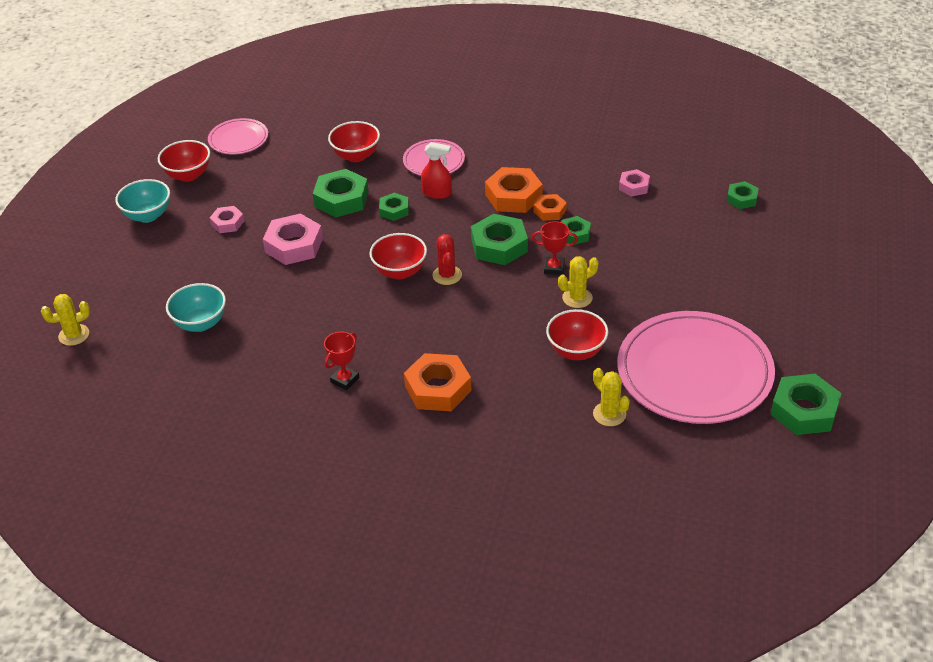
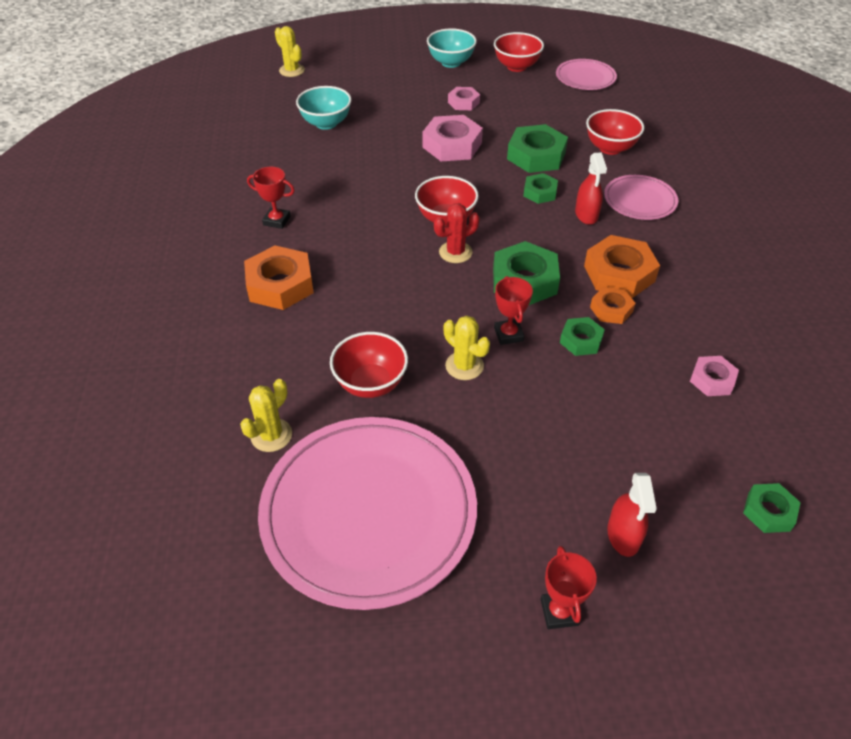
camera: 70 degrees right, 5 degrees up
(743, 261) = (623, 535): none -> red spray bottle
(788, 301) = (559, 612): none -> red trophy
(804, 410) = (325, 667): green nut -> none

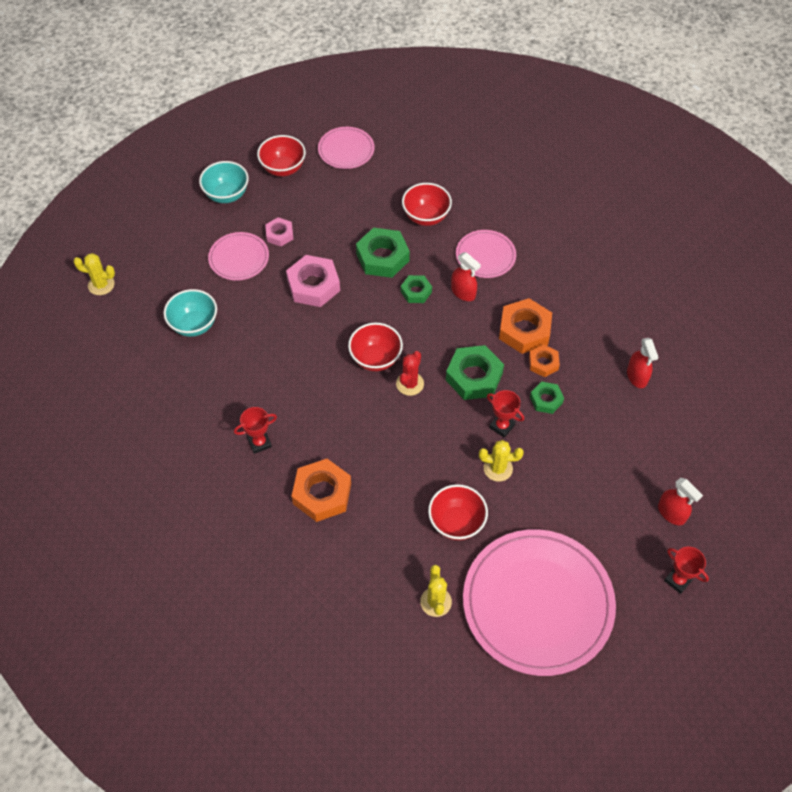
camera: 40 degrees left, 10 degrees up
(412, 101) = (239, 258): none -> pink plate
(712, 380) = (637, 376): pink nut -> red spray bottle
(769, 511) = (725, 444): green nut -> none

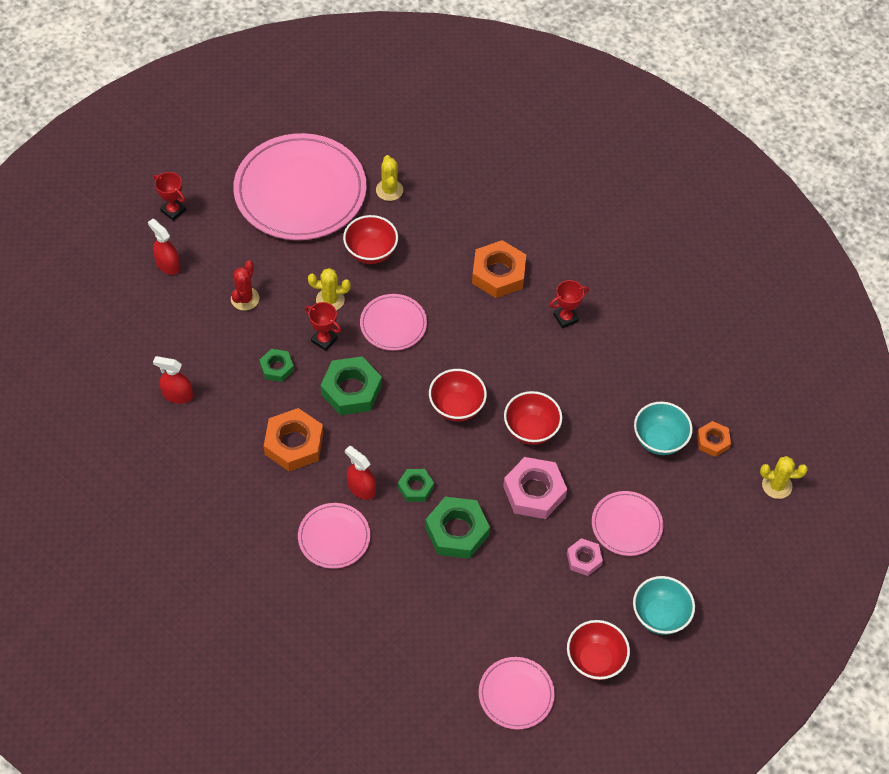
camera: 175 degrees right, 0 degrees up
(410, 384) = (419, 381): red cactus -> red cactus (245, 299)
(426, 217) = (406, 590): red bowl -> red bowl (531, 429)
(433, 441) = (393, 324): none -> pink plate
(543, 363) = (276, 407): orange nut -> orange nut (713, 441)
(637, 376) = (177, 395): red spray bottle -> red spray bottle turned 60 degrees counterclockwise

